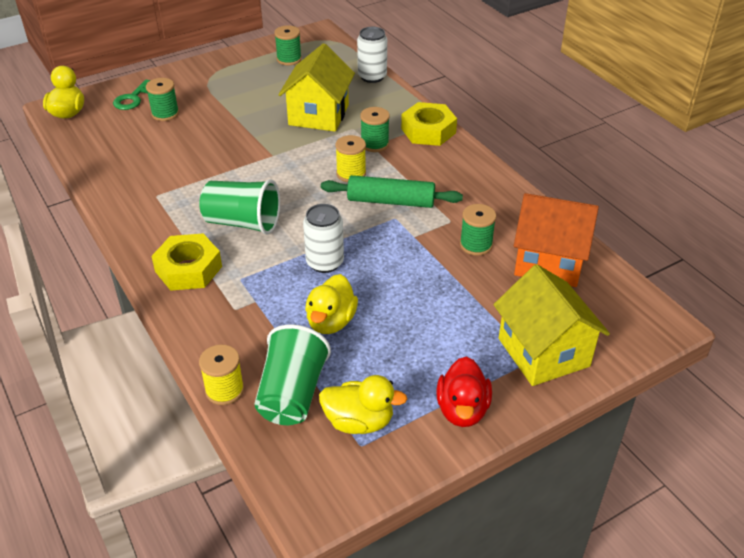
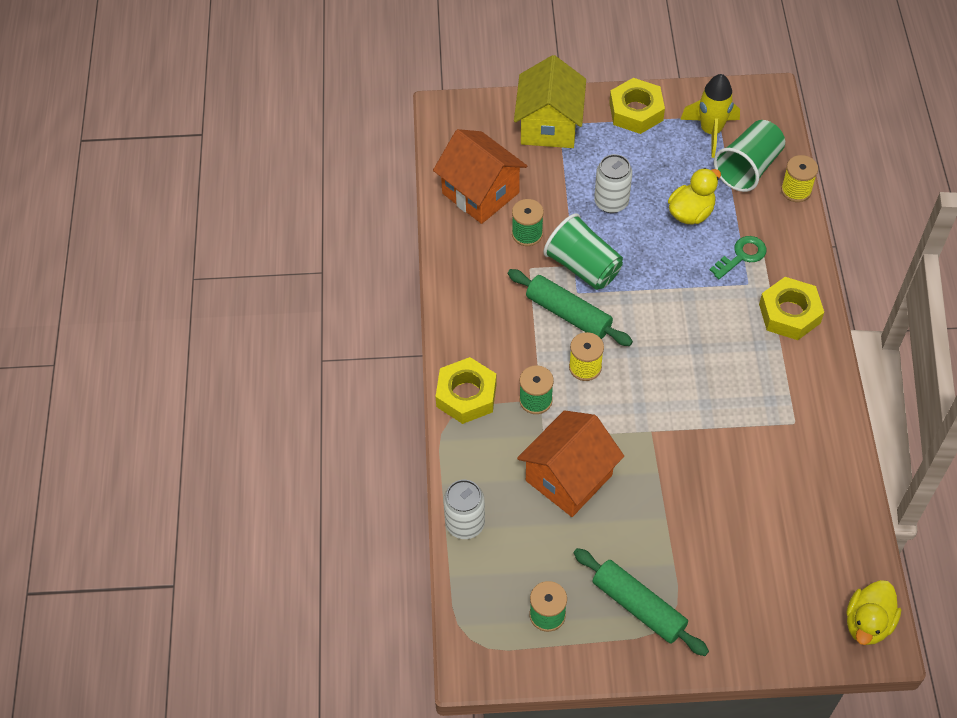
camera: 150 degrees left, 15 degrees up
(132, 99) = (780, 617): green key -> green key (742, 256)
(165, 114) = (747, 564): green spool -> none
(232, 77) = (638, 606): none -> green rolling pin
(243, 223) = (721, 347): green cup -> green cup (583, 267)
(318, 115) = (568, 478): yellow house -> orange house
(325, 262) = (667, 270): white can -> white can (611, 202)
(359, 421) = (710, 131): yellow duck -> yellow rocket
(462, 410) = (636, 111): red duck -> yellow nut

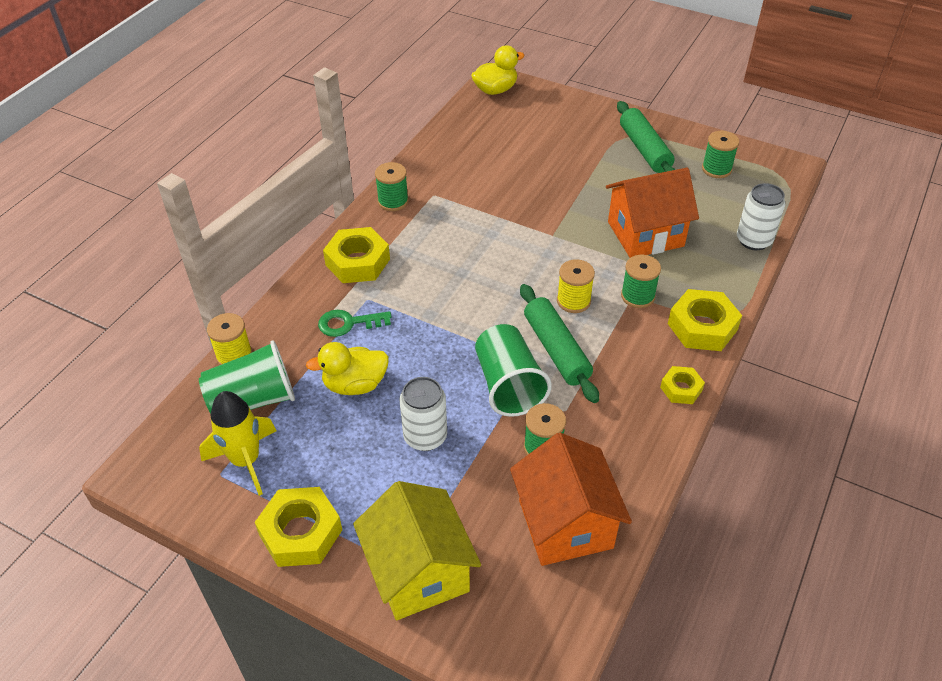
camera: 150 degrees left, 10 degrees down
(455, 328) = (681, 389): none -> yellow nut
(549, 126) = (419, 571): yellow house -> yellow house turned 60 degrees counterclockwise
(823, 394) = (393, 201): none -> green spool

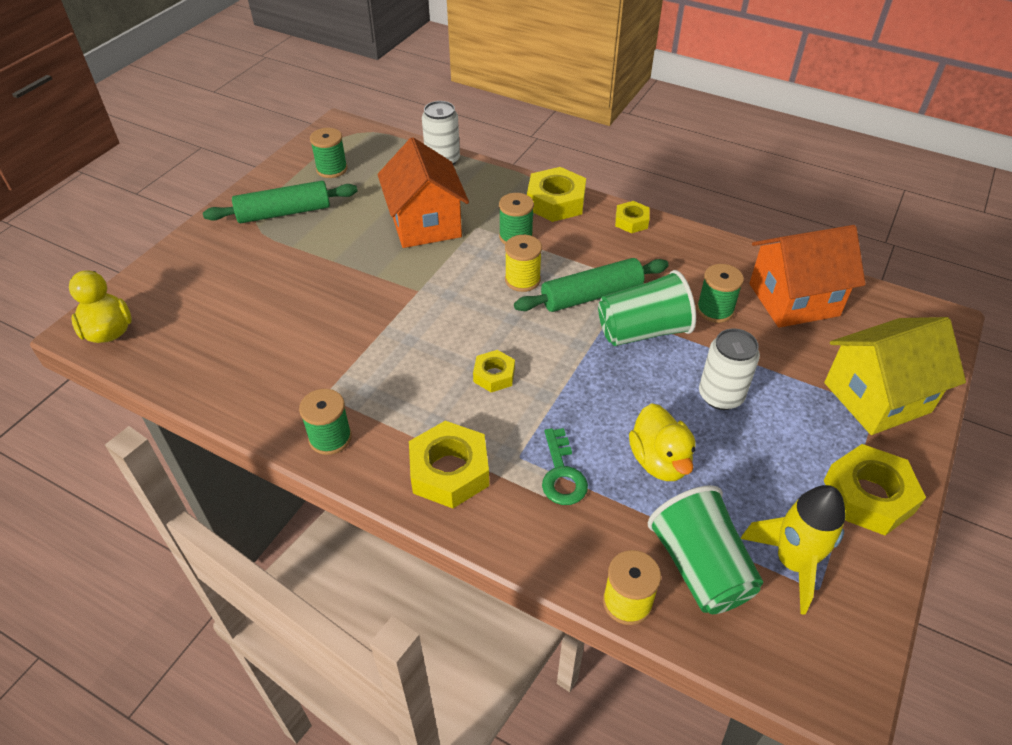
camera: 90 degrees left, 0 degrees up
(452, 284) = (494, 375): none -> yellow nut

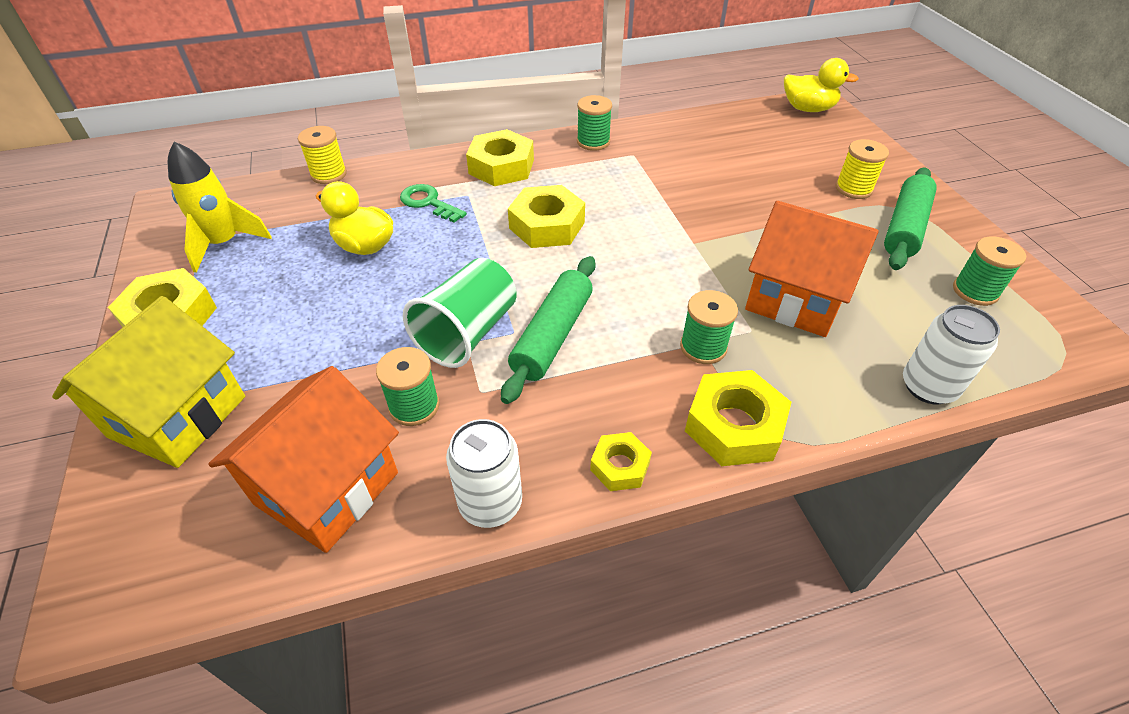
camera: 135 degrees right, 0 degrees up
(494, 375) = (547, 225): yellow nut -> yellow nut, size x1.76
(522, 280) = (631, 307): yellow spool -> yellow spool (853, 189)
(700, 567) = (292, 209): green cup -> none
(720, 396) = (347, 320): white can -> white can (490, 503)

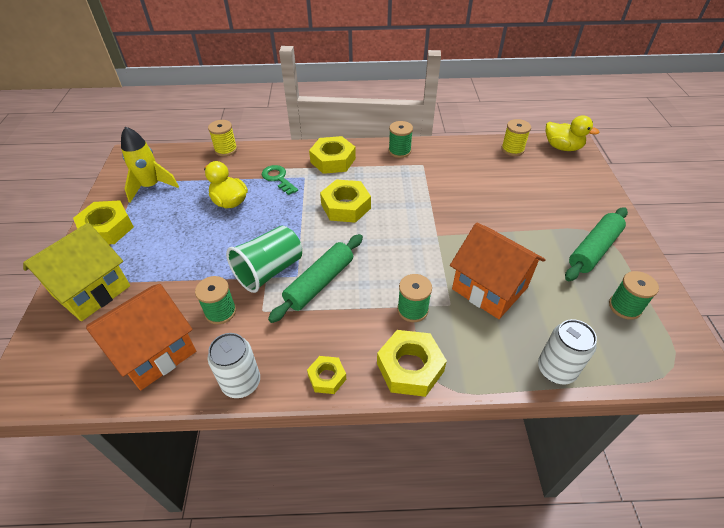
camera: 15 degrees right, 0 degrees up
(853, 189) = (569, 214): yellow spool -> yellow spool (512, 149)

